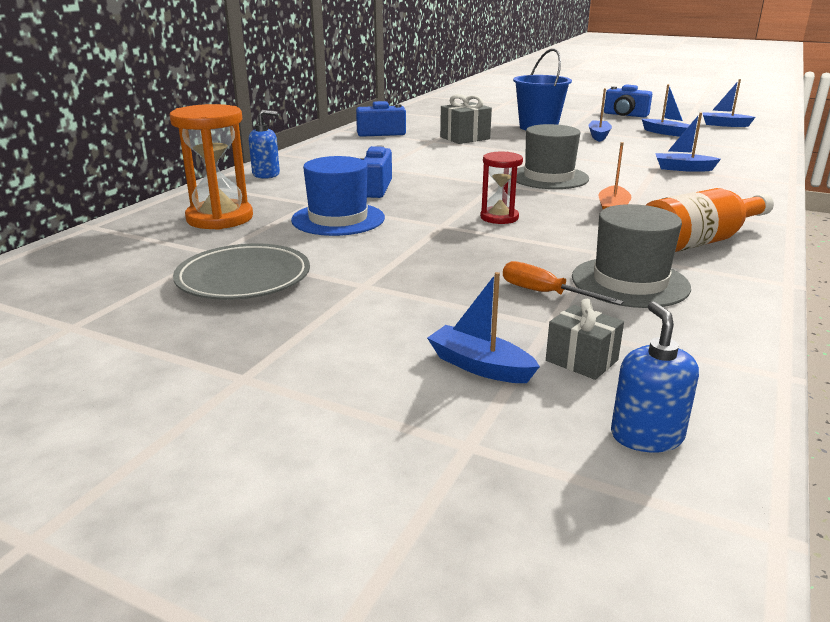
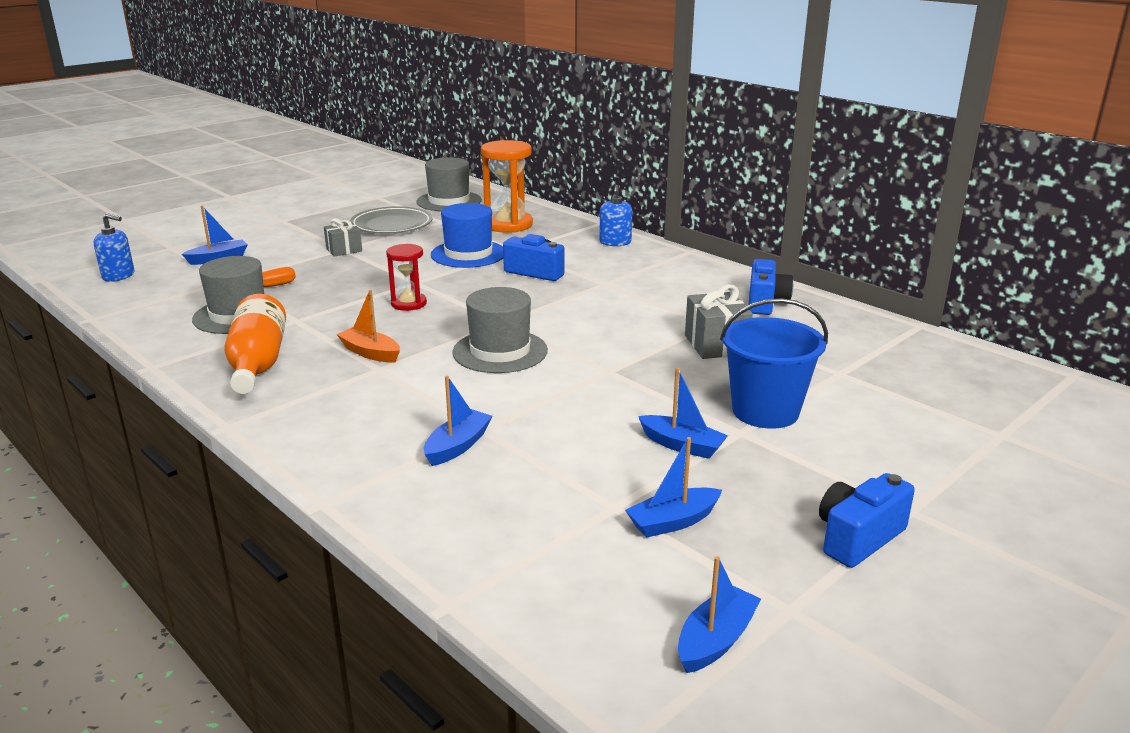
camera: 110 degrees right, 0 degrees up
(106, 266) = (449, 201): none -> grey hat
(581, 360) = (186, 279): grey gift -> grey gift (344, 250)

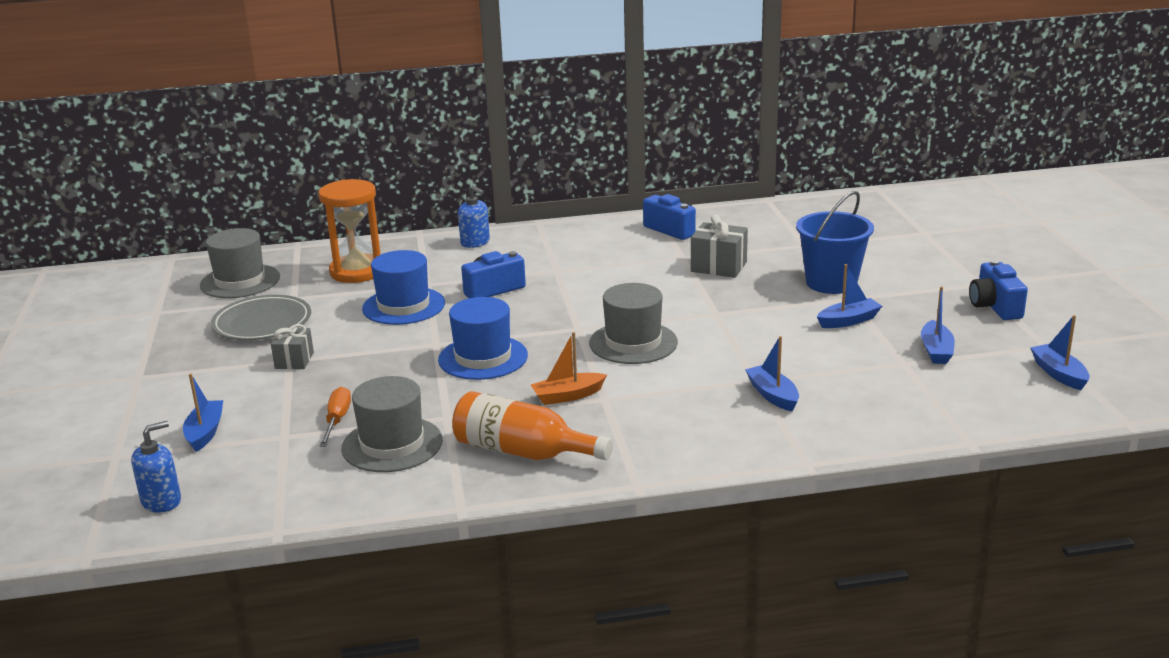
camera: 55 degrees left, 0 degrees up
(409, 304) = (483, 358): red hourglass -> blue hat

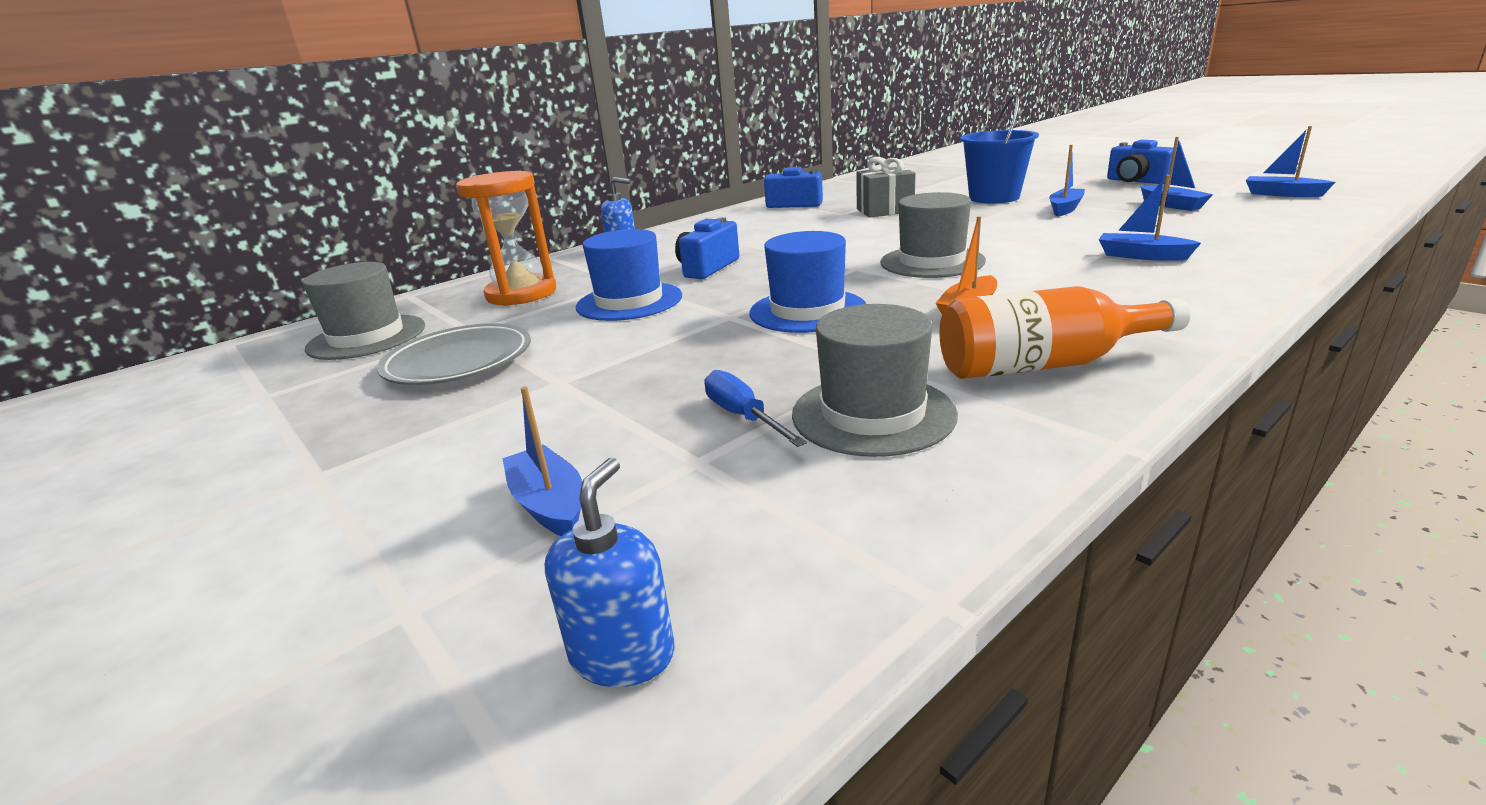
camera: 30 degrees left, 0 degrees up
(294, 360) = (567, 380): grey gift -> none
(337, 420) = (743, 416): orange screwdriver -> blue screwdriver

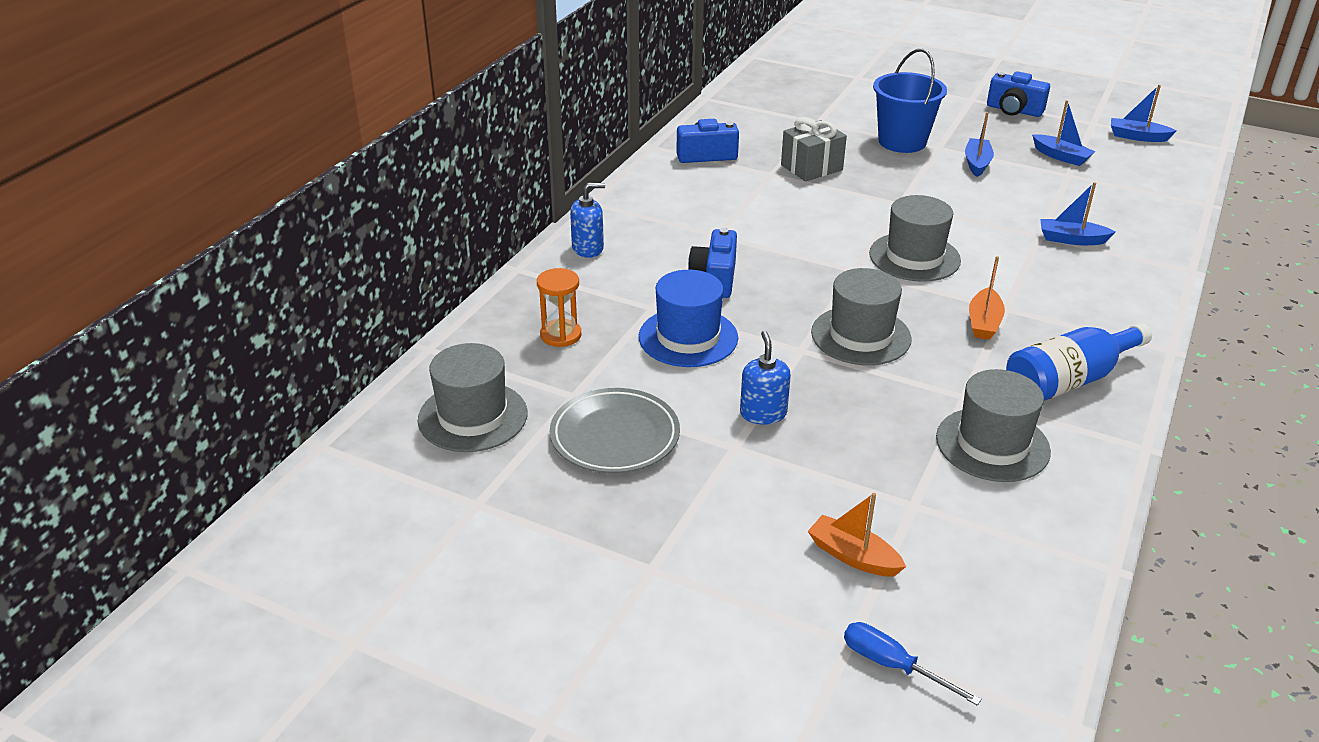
camera: 25 degrees left, 10 degrees up
(521, 294) = (560, 335): orange hourglass -> orange hourglass, size x0.59
(549, 504) = (853, 556): blue boat -> orange boat
(622, 654) = (990, 633): blue soap dispenser -> blue soap dispenser (763, 413)
(743, 416) = (909, 460): blue screwdriver -> blue screwdriver (892, 665)
(807, 311) = (861, 336): blue hat -> grey hat
(1044, 365) = (1069, 381): orange bottle -> blue bottle

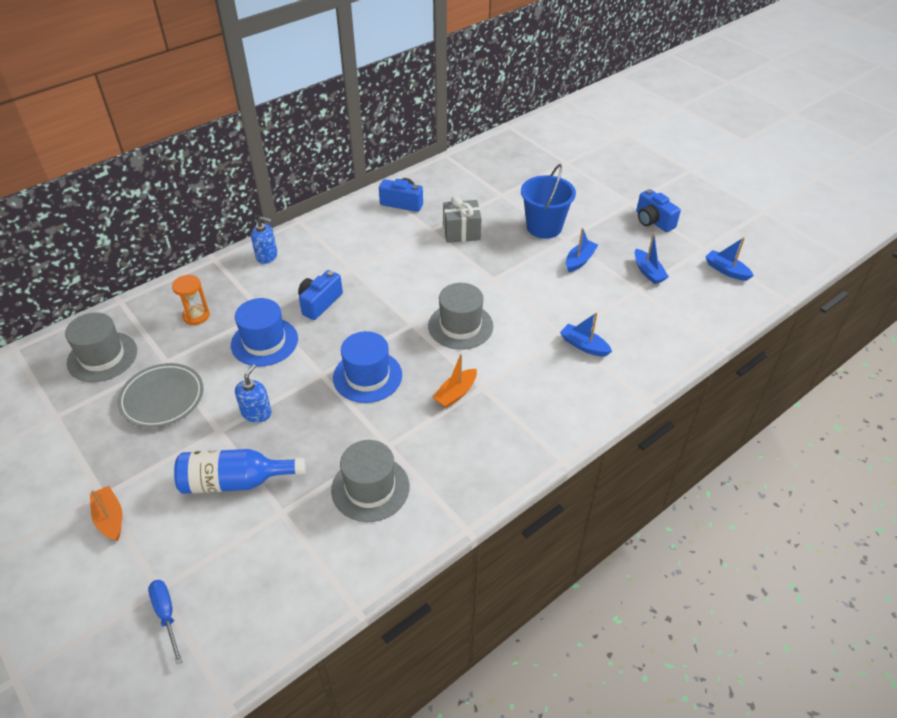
camera: 25 degrees right, 10 degrees up
(853, 556) = (214, 533): orange boat -> orange boat (110, 518)
(861, 336) = (367, 376): grey hat -> blue hat
(1069, 381) = (467, 459): blue bottle -> blue bottle (235, 481)

